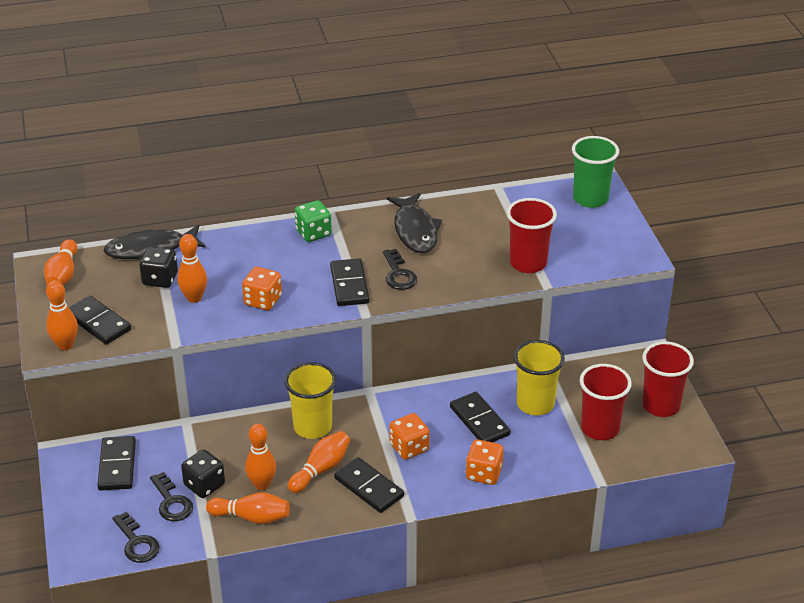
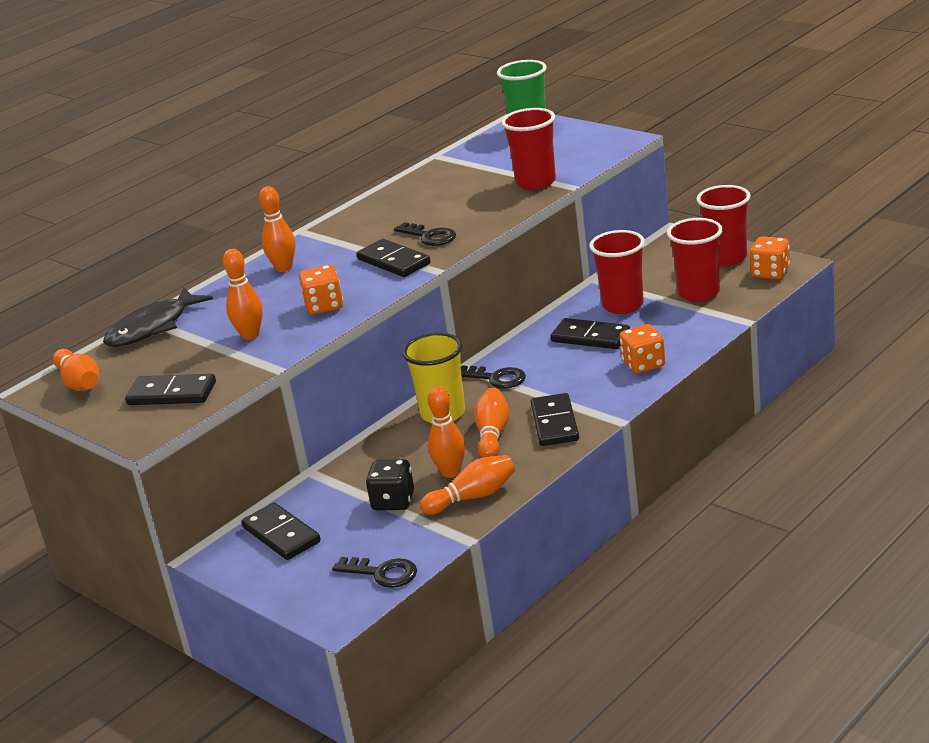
camera: 30 degrees left, 10 degrees down
(65, 345) = (159, 423): orange bowling pin -> orange bowling pin (284, 268)
(160, 279) = (194, 340): black dice -> none
(172, 502) = (377, 529): black key -> black key (496, 378)
(313, 233) = (307, 249): green dice -> none
(369, 487) = (555, 423): black domino -> black domino turned 75 degrees clockwise
(409, 448) = (553, 382): orange dice -> orange dice (770, 273)
(415, 230) = (402, 208): black fish -> none
(535, 404) = (623, 305): yellow cup -> red cup

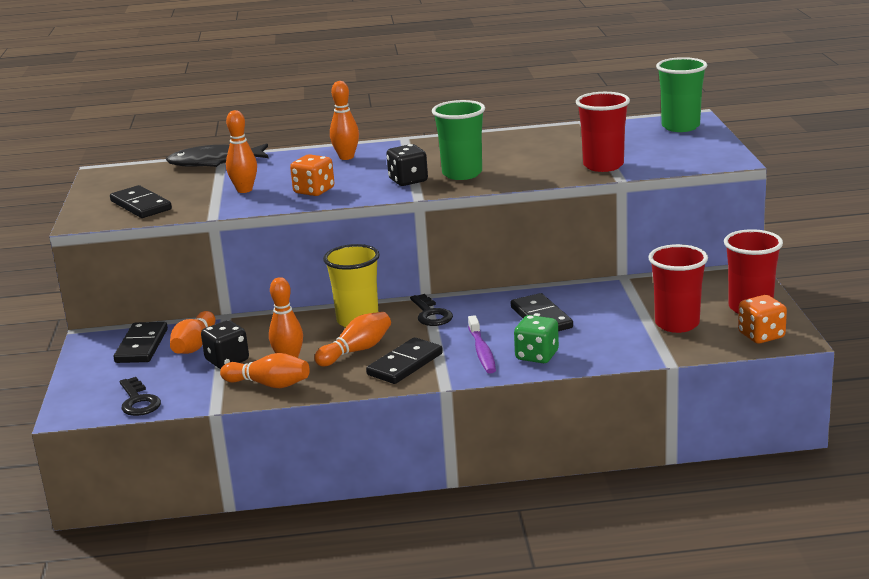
camera: 40 degrees right, 5 degrees down
(79, 383) = (121, 177): orange bowling pin -> orange bowling pin (194, 345)
(394, 261) = (408, 181): black domino -> black dice
(429, 236) = (462, 174): black key -> green cup
(596, 383) = (482, 351): none -> purple toothbrush
(623, 305) = (606, 306): red cup -> none
(643, 364) = (537, 356): orange dice -> green dice

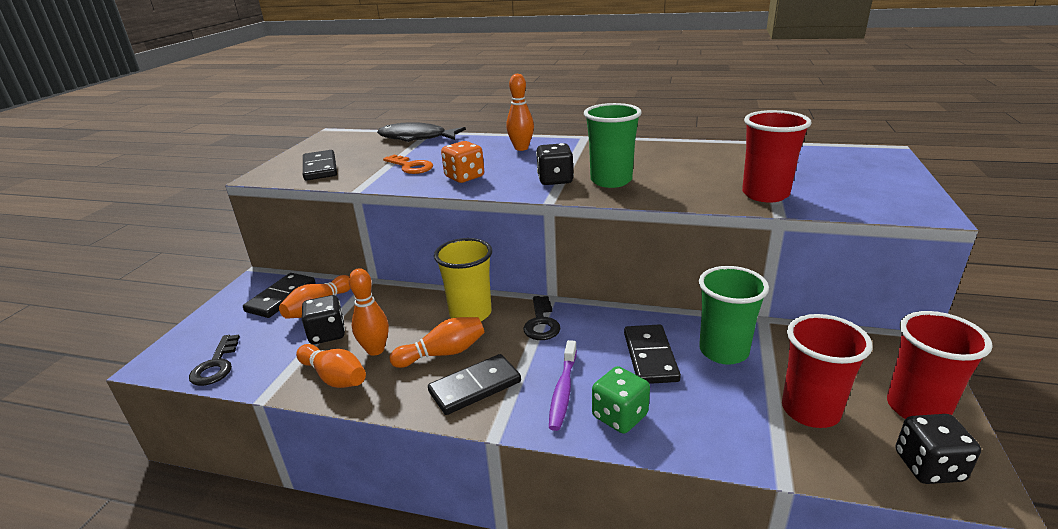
camera: 20 degrees right, 5 degrees up
(244, 190) = (411, 166): orange bowling pin -> orange key
(680, 127) = (869, 161): green cup -> green cup (723, 351)
(761, 335) = (928, 466): orange dice -> black dice

